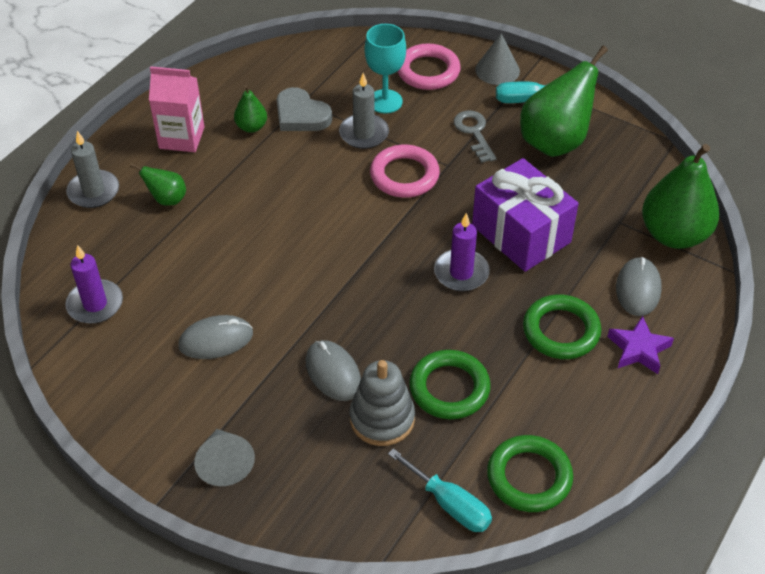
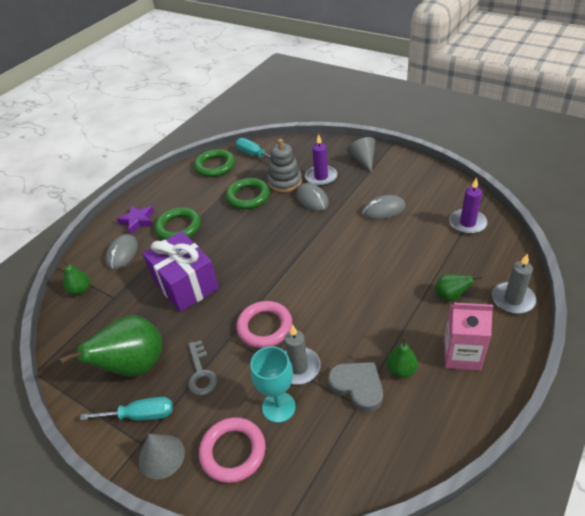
camera: 175 degrees left, 5 degrees down
(461, 273) = (232, 256): purple candle -> purple candle (321, 177)
(674, 235) = (80, 290): green pear -> green pear, size x0.48

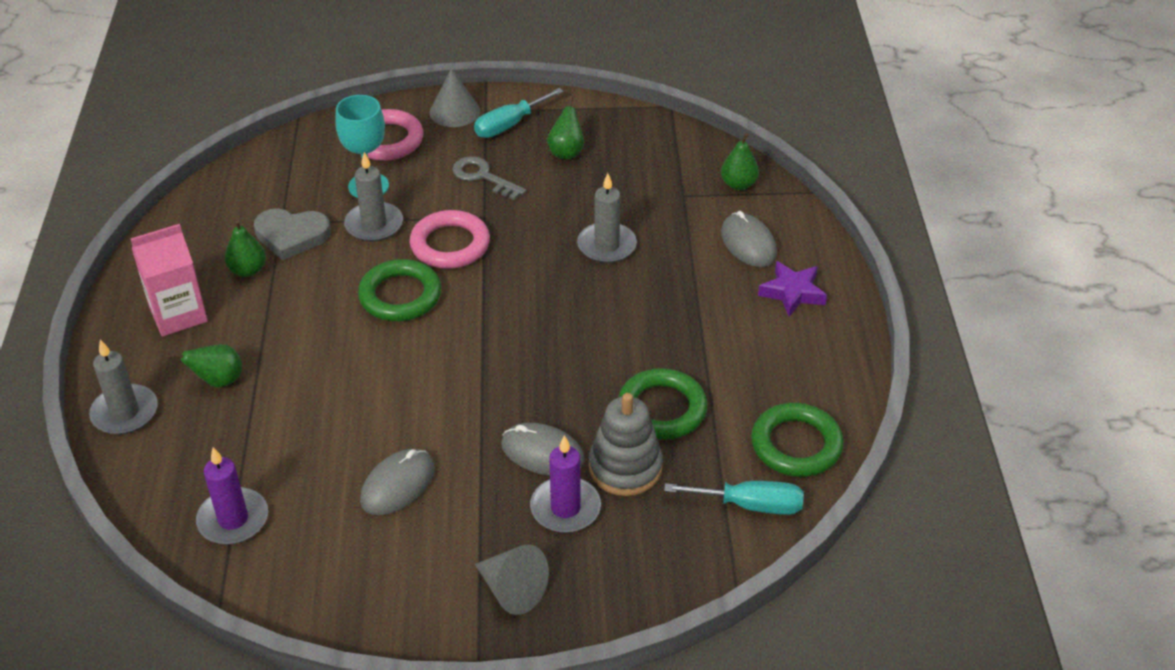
camera: 140 degrees right, 0 degrees up
(134, 366) = (566, 152): green pear -> green pear, size x0.48
(178, 227) = (715, 310): green ring -> green ring (400, 296)
(185, 284) = (606, 246): purple gift -> grey candle

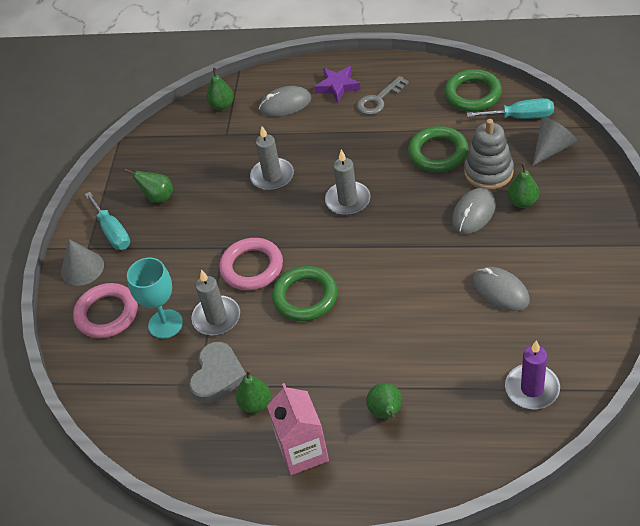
camera: 75 degrees left, 5 degrees up
(125, 412) = (416, 478): grey candle -> grey candle (348, 200)
(483, 177) = (174, 248): grey key -> grey key (378, 100)
(512, 590) = (590, 228): grey cone -> grey cone (552, 148)
(565, 508) = (522, 202): purple candle -> green pear
(750, 505) = (521, 117): turquoise screwdriver -> turquoise screwdriver turned 75 degrees clockwise

